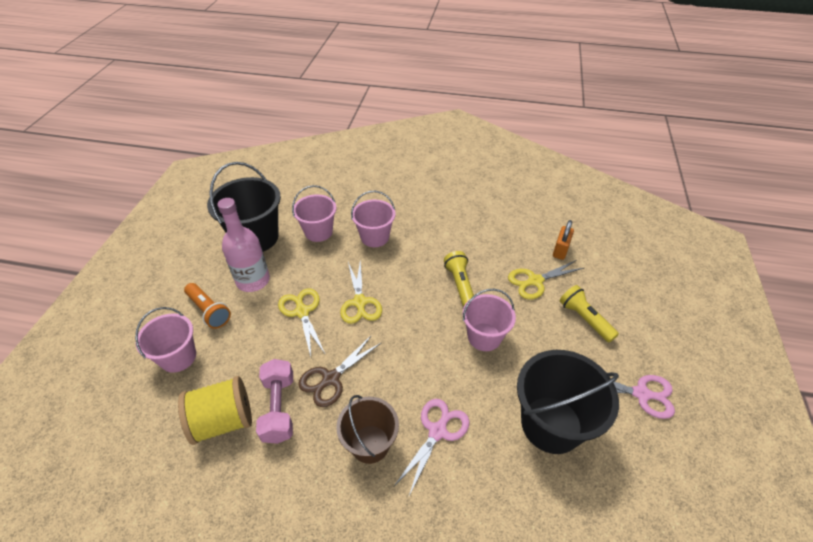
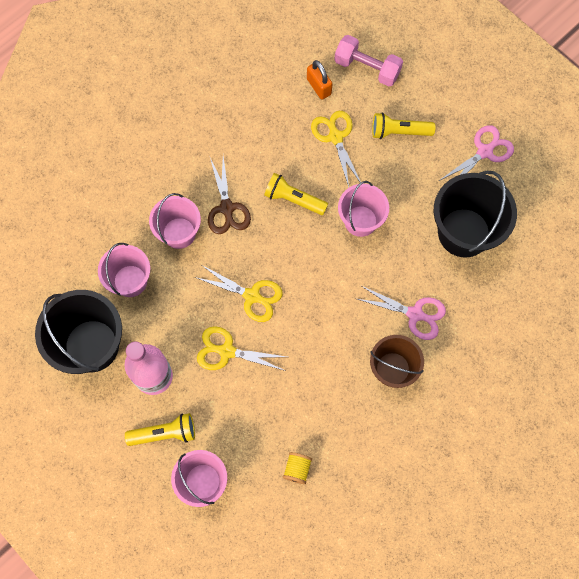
camera: 55 degrees left, 25 degrees up
(209, 311) = (164, 433): orange flashlight -> yellow flashlight
(223, 421) = (297, 469): yellow spool -> yellow spool, size x0.50
(279, 408) = (315, 420): pink dumbbell -> pink dumbbell (367, 68)
(330, 379) = (315, 366): brown scissors -> brown scissors (227, 208)
(438, 431) = (415, 314): pink scissors -> pink scissors turned 135 degrees clockwise
(534, 281) = (335, 137): yellow scissors -> yellow scissors turned 150 degrees clockwise

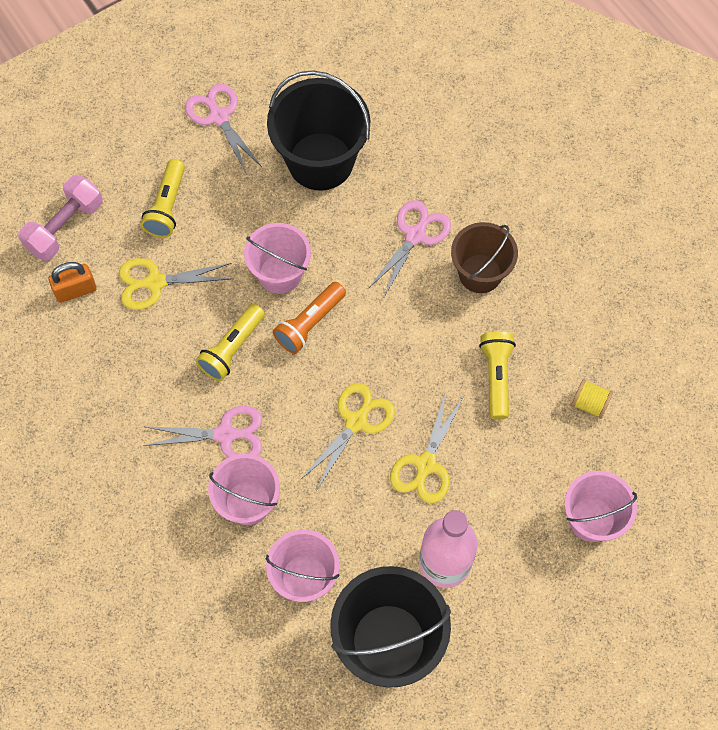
camera: 80 degrees left, 5 degrees down
(164, 433) = (523, 559): yellow flashlight -> yellow flashlight (496, 377)
(227, 208) = (226, 435): brown scissors -> pink scissors
(324, 249) = (309, 324): none -> orange flashlight

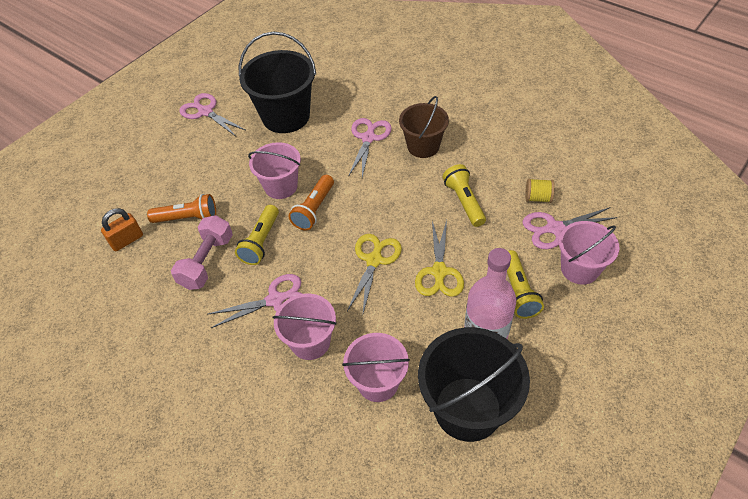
camera: 15 degrees left, 15 degrees down
(65, 227) = (108, 203): pink dumbbell -> pink dumbbell (207, 262)
(154, 282) = (188, 218): yellow scissors -> orange flashlight
(167, 206) = (184, 170): yellow flashlight -> yellow flashlight (518, 292)
(588, 454) = (554, 228): none -> pink scissors

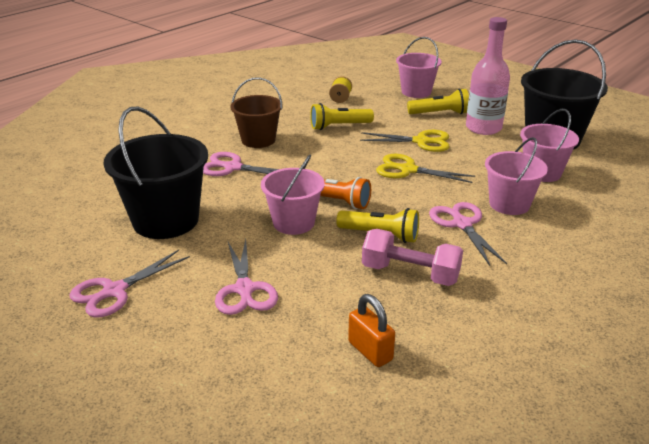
camera: 90 degrees left, 20 degrees down
(188, 218) = (334, 294): orange flashlight -> none
(554, 228) = (375, 96): pink scissors -> pink scissors (244, 289)

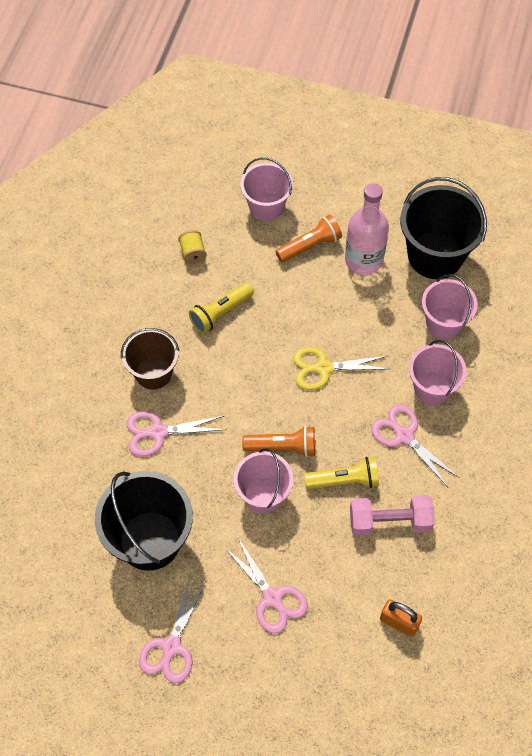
camera: 25 degrees left, 30 degrees up
(421, 141) = (315, 310): yellow scissors -> none
(440, 113) = (310, 245): yellow flashlight -> orange flashlight

